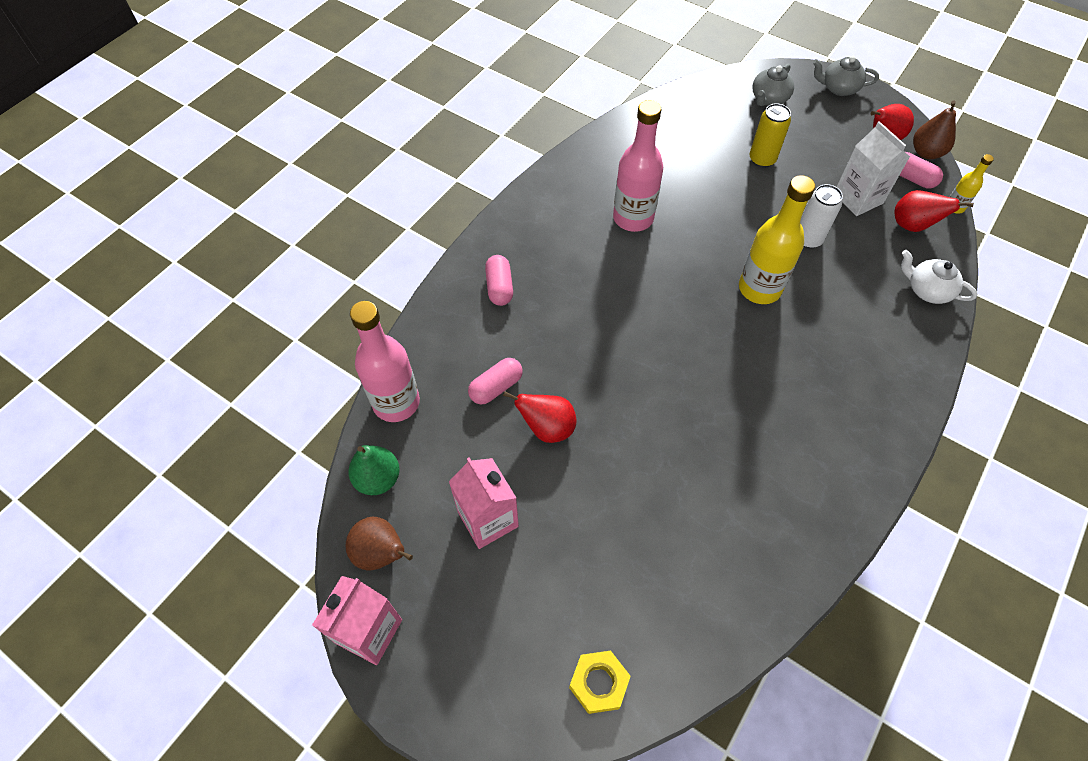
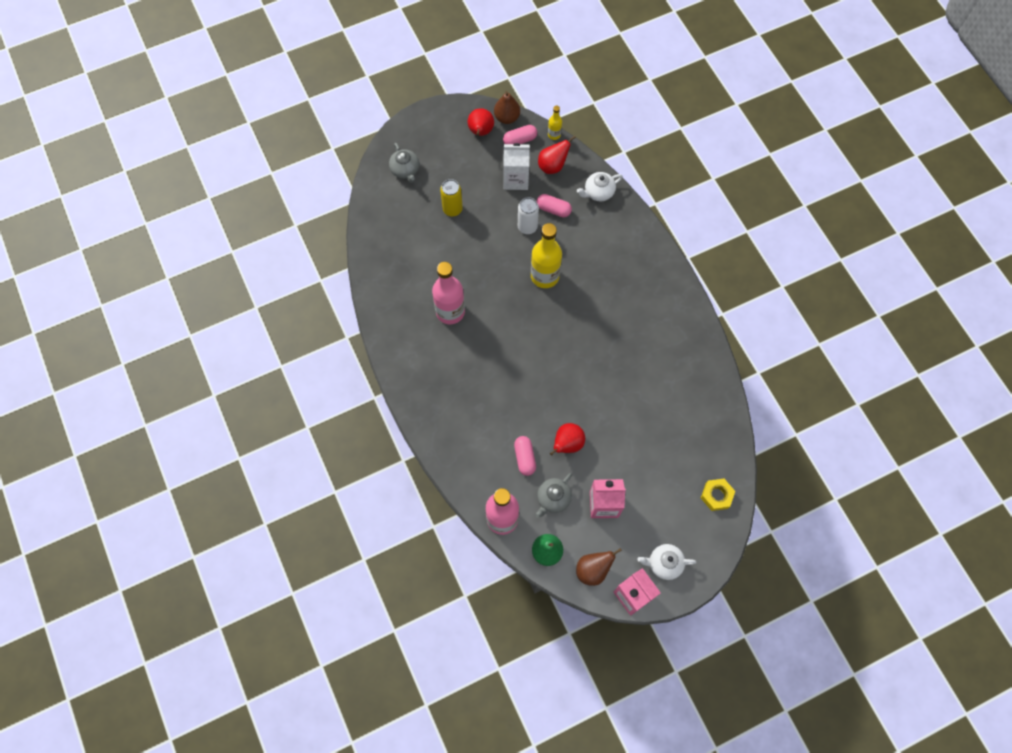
camera: 60 degrees left, 10 degrees up
(442, 654) = (664, 563): none -> white teapot
(499, 287) = (454, 419): pink capsule -> pink capsule (553, 209)
(838, 88) = (424, 125): grey teapot -> grey teapot (553, 498)

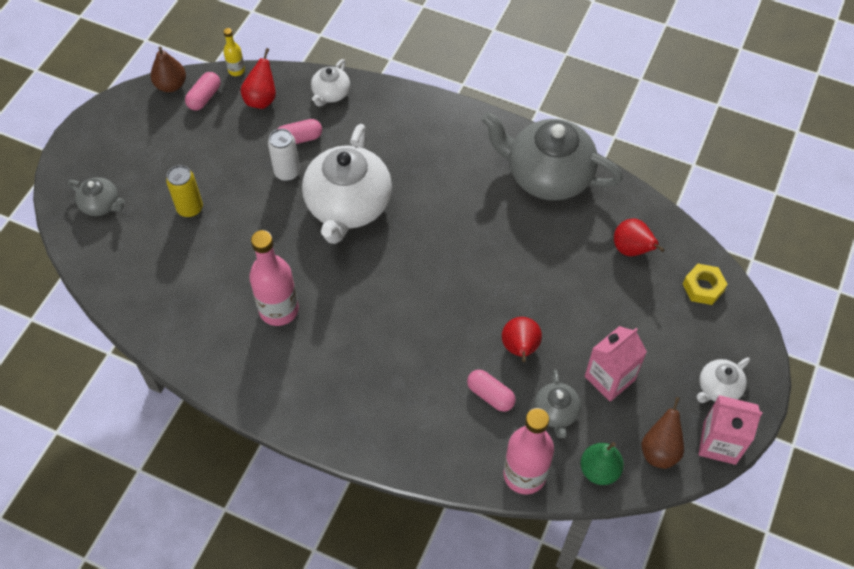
camera: 40 degrees left, 10 degrees down
(480, 132) = (154, 115): red pear -> red pear (632, 250)
(516, 179) = (233, 136): white carton -> none
(545, 276) = (348, 206): yellow bottle -> white teapot
(686, 348) = (547, 176): none -> grey teapot

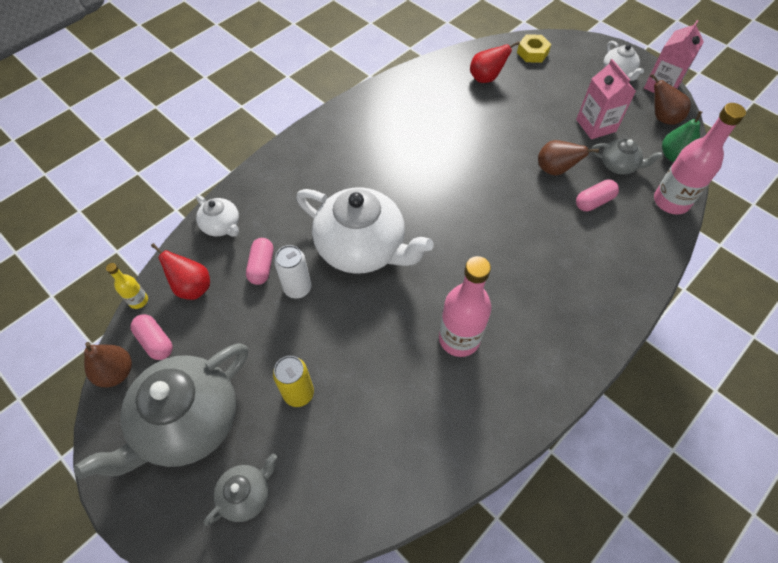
camera: 70 degrees left, 0 degrees up
(520, 348) = (555, 170): red pear -> brown pear
(547, 176) = (395, 103): grey teapot -> grey teapot (188, 422)

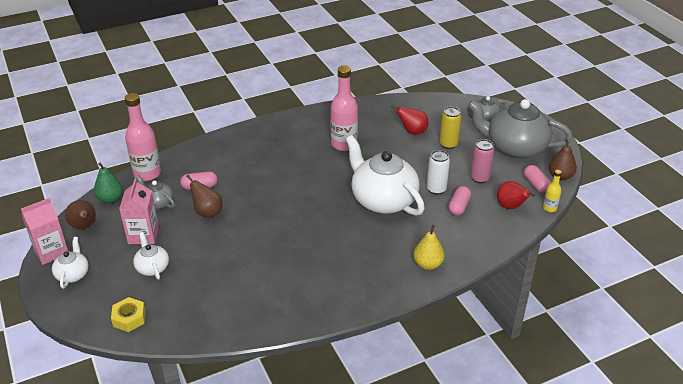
camera: 160 degrees left, 20 degrees down
(188, 422) = (514, 147): grey teapot -> grey teapot turned 135 degrees counterclockwise
(222, 226) = (486, 239): white teapot -> white teapot (152, 267)
(240, 329) = (479, 178): none -> pink can
(283, 174) = (428, 264): none -> yellow pear
(486, 78) = (198, 303): red pear -> red pear (412, 132)

